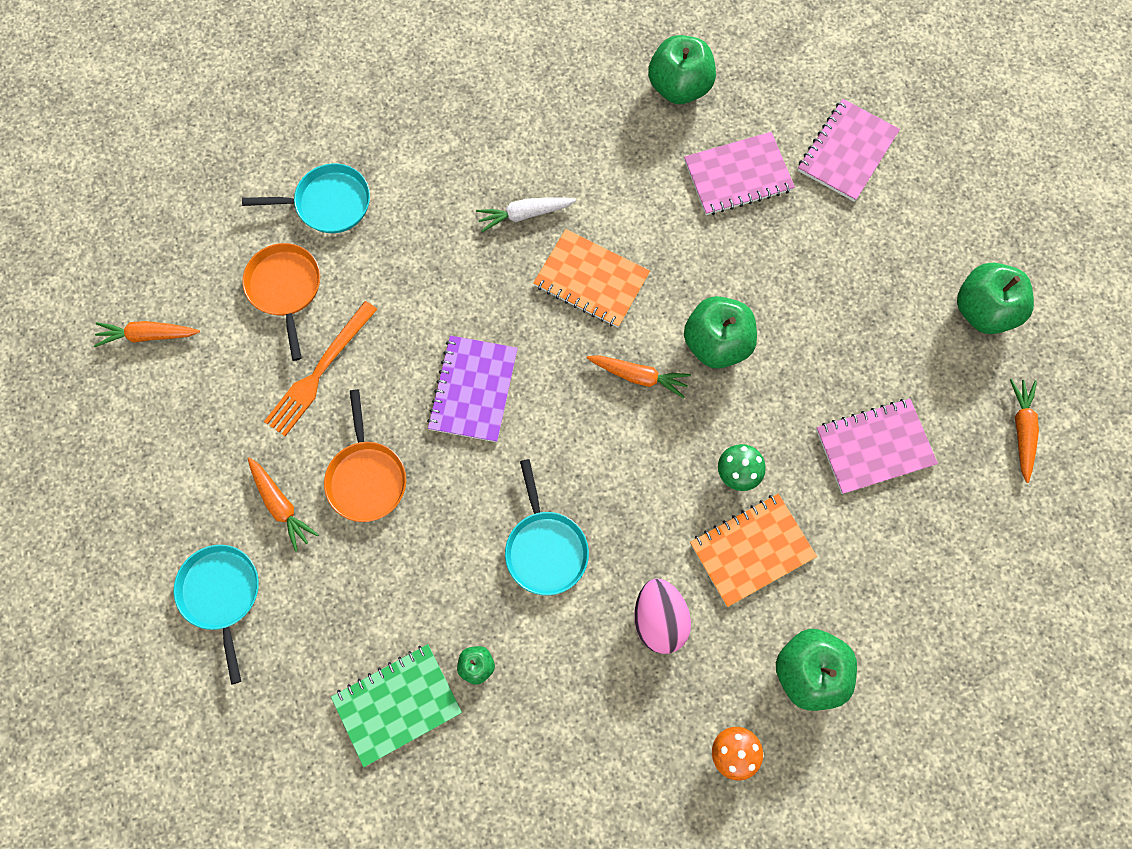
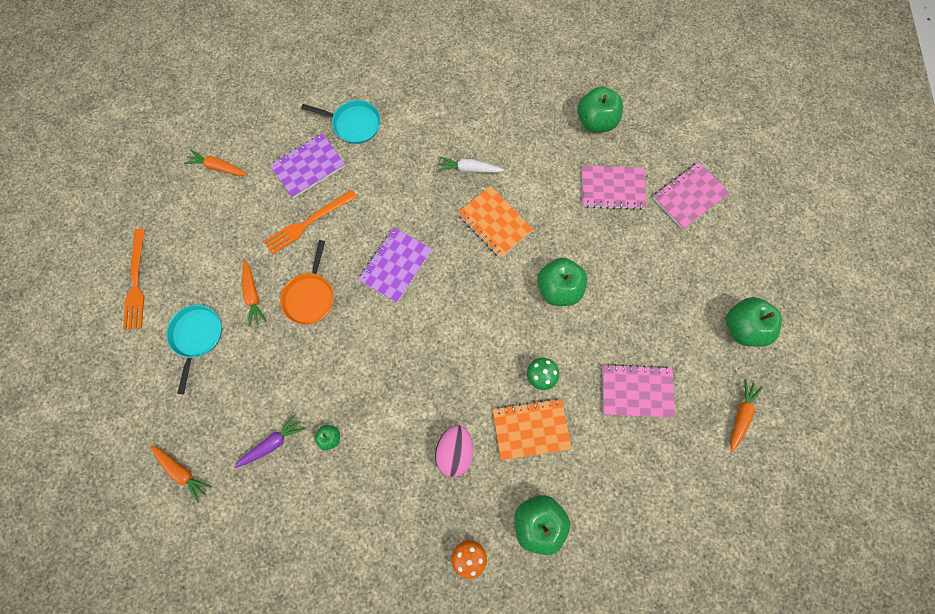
camera: 20 degrees right, 0 degrees up
(94, 548) = (136, 282): none -> orange fork
(285, 289) = (308, 166): orange pan -> purple notebook
(397, 704) = (272, 443): green notebook -> purple carrot
(545, 548) = (401, 380): turquoise pan -> none
(638, 376) = (501, 293): orange carrot -> orange carrot (182, 472)

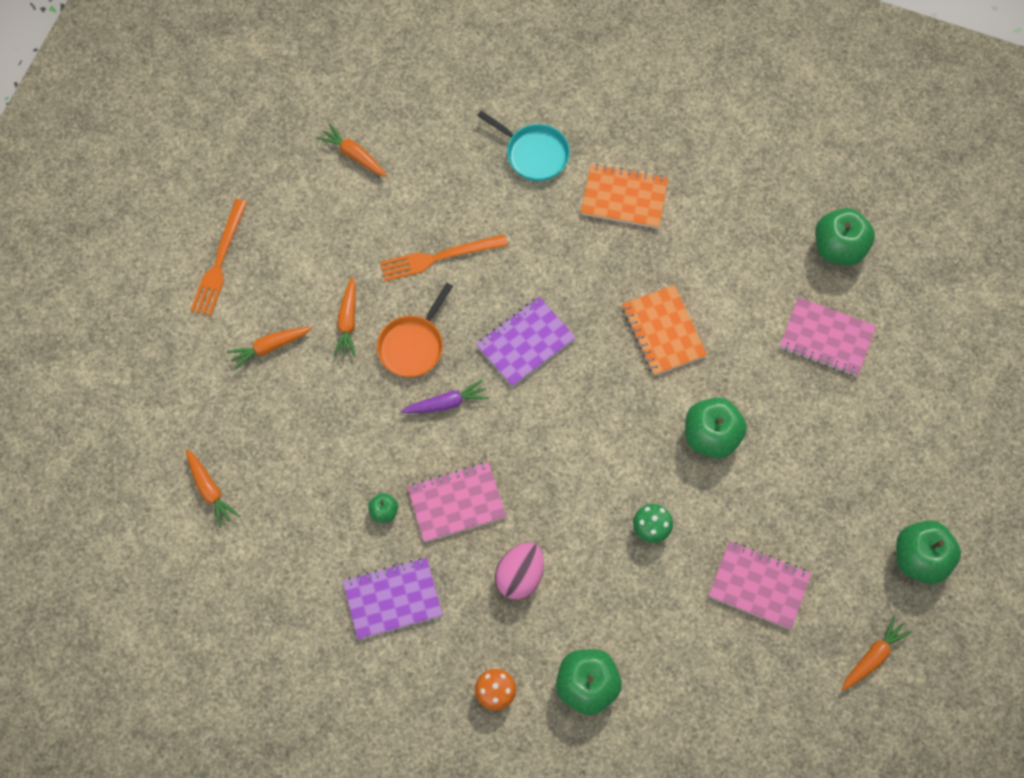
camera: 20 degrees right, 5 degrees down
(197, 336) = (270, 347): turquoise pan -> orange carrot
(272, 443) = (318, 495): purple carrot -> purple carrot (446, 403)
(308, 166) = (461, 189): purple notebook -> purple notebook (392, 599)
(469, 169) = (656, 256): white carrot -> none
(531, 429) = (617, 583): orange notebook -> orange notebook (624, 197)
(689, 196) = (920, 380): pink notebook -> pink notebook (456, 503)

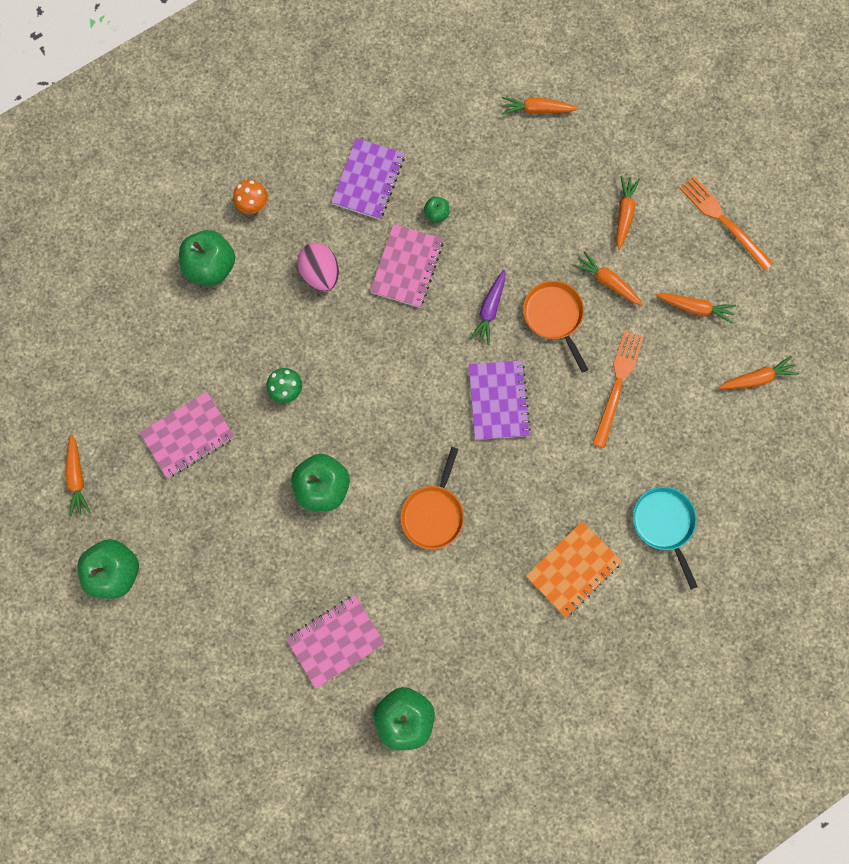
camera: 125 degrees right, 10 degrees up
(322, 237) = (694, 308): none -> orange carrot
(534, 154) = (664, 523): turquoise pan -> turquoise pan turned 90 degrees clockwise
(663, 331) = (433, 513): orange notebook -> orange pan

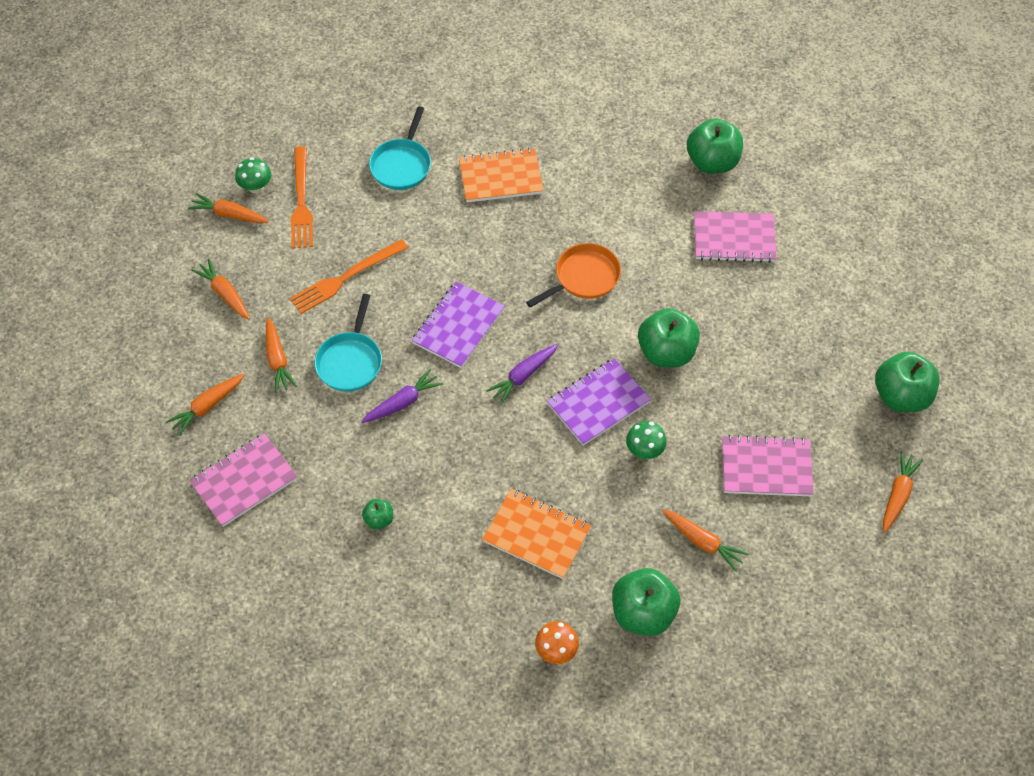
camera: 145 degrees left, 20 degrees down
(321, 274) = (537, 535): pink egg -> orange notebook
(368, 180) = (419, 598): purple notebook -> purple notebook (598, 403)
(407, 267) = (448, 488): pink notebook -> pink notebook (244, 481)
(418, 391) = (523, 376): none -> purple carrot
(537, 110) = (193, 557): orange carrot -> orange carrot (703, 542)
(554, 316) = (350, 361): orange pan -> turquoise pan
(723, 221) = (128, 345): orange fork -> orange fork (301, 201)
(760, 418) = (256, 187): none -> green mushroom

